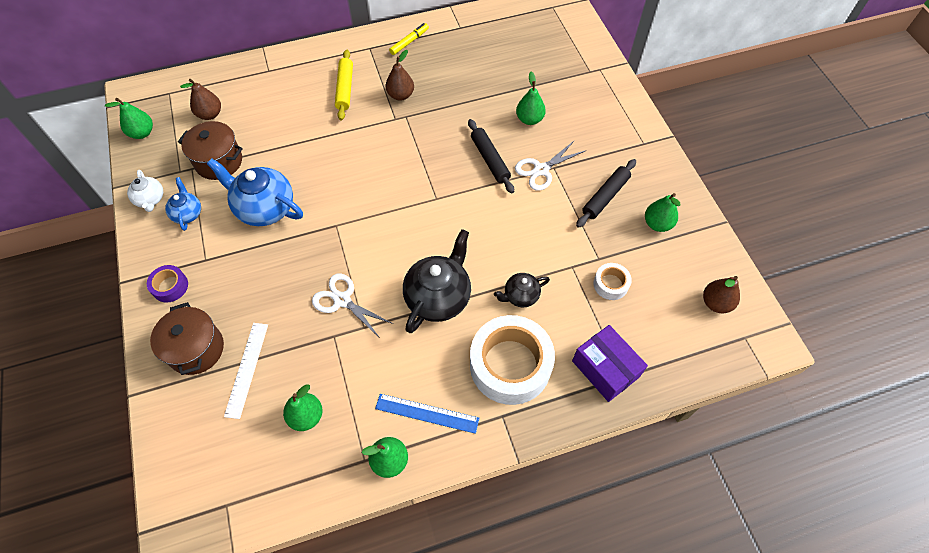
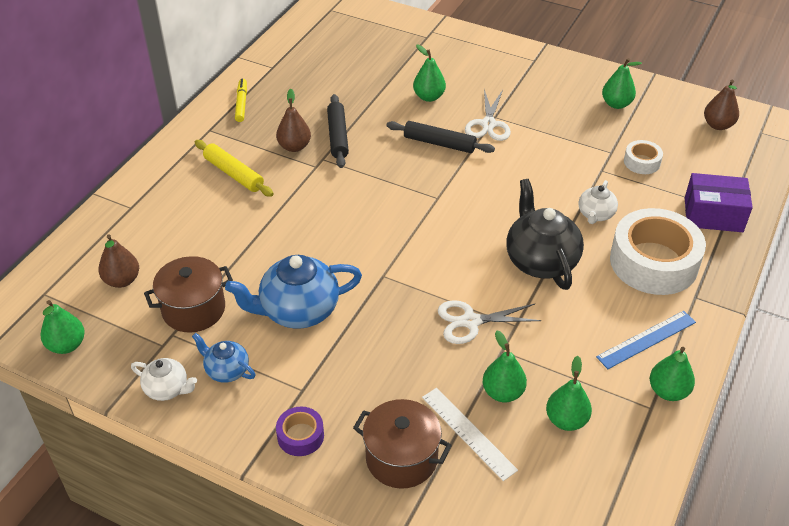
camera: 45 degrees left, 15 degrees down
(297, 363) = (503, 392): none -> green pear
(520, 296) = (595, 214): black teapot -> white teapot
(605, 197) = (558, 111): black rolling pin -> black rolling pin (338, 136)

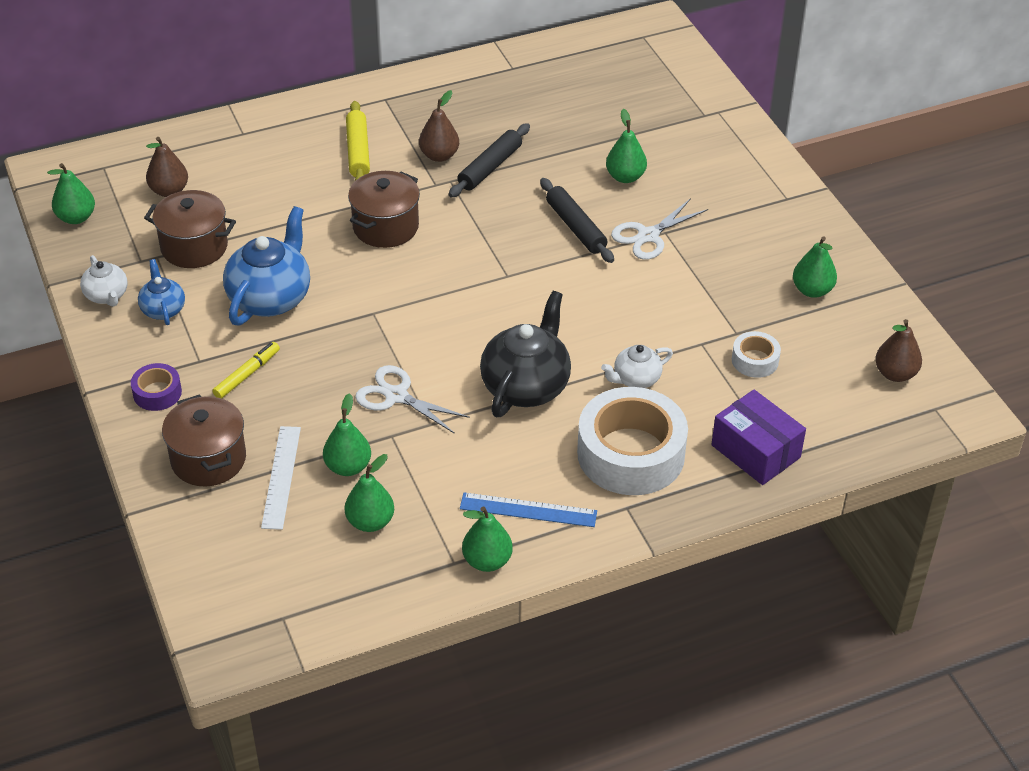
camera: 40 degrees right, 0 degrees up
(241, 104) = (442, 89): yellow marker -> yellow marker (247, 374)
(298, 310) = (270, 298): blue teapot -> blue teapot turned 90 degrees clockwise
(317, 213) = (385, 227): none -> brown pot

